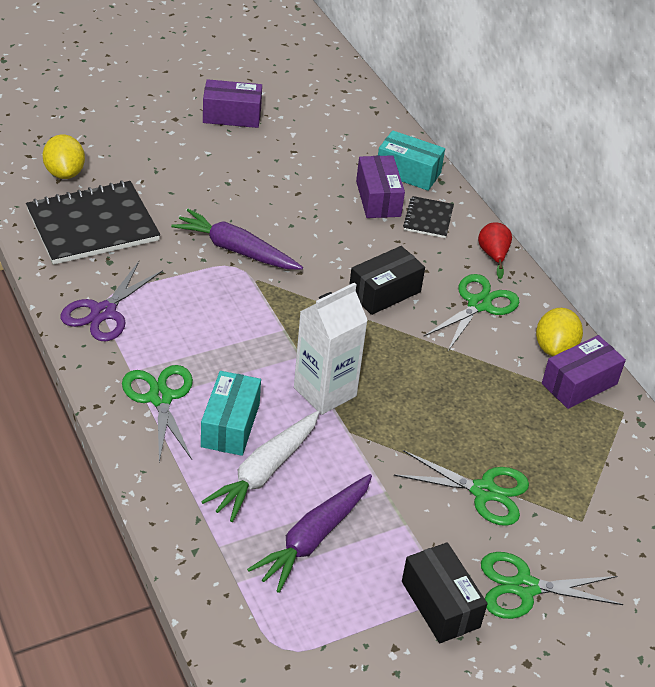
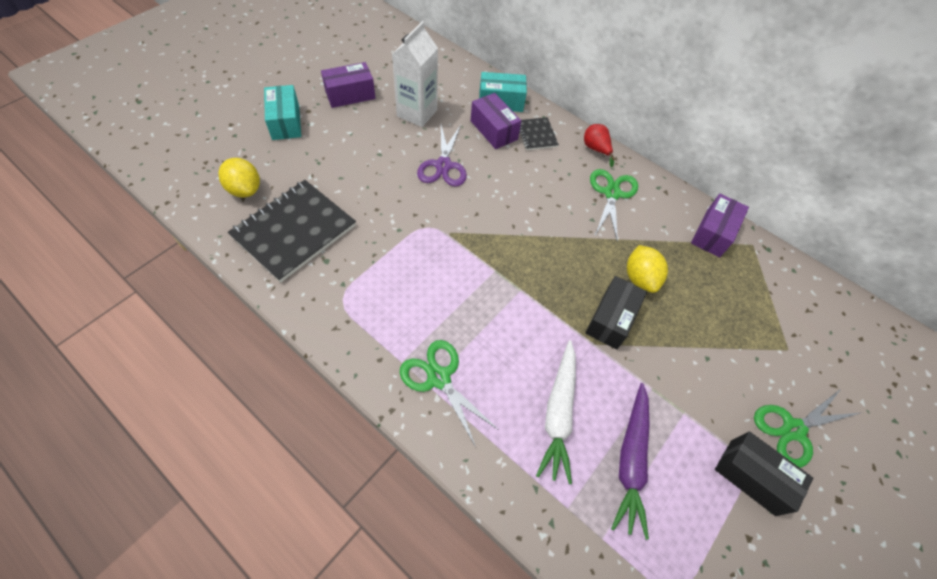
camera: 25 degrees left, 15 degrees up
(103, 312) = (347, 312): purple scissors -> purple scissors (443, 165)
(230, 425) = (507, 379): turquoise box -> turquoise box (286, 122)
(236, 250) = (419, 211): purple carrot -> none
(325, 392) = (556, 315): white carton -> white carton (417, 113)
(384, 292) = (545, 208): black box -> black box (611, 319)
(483, 491) = (714, 355): green scissors -> none
(554, 348) = (680, 210): yellow lemon -> yellow lemon (640, 278)

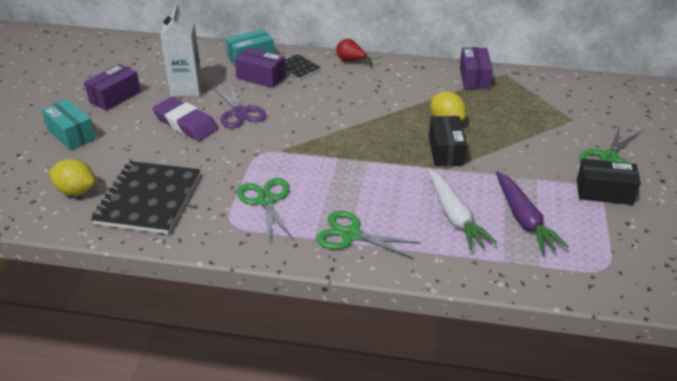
camera: 25 degrees left, 20 degrees down
(387, 155) = (185, 123): none -> purple eraser
(612, 193) = (385, 82): green scissors -> green scissors (266, 201)

